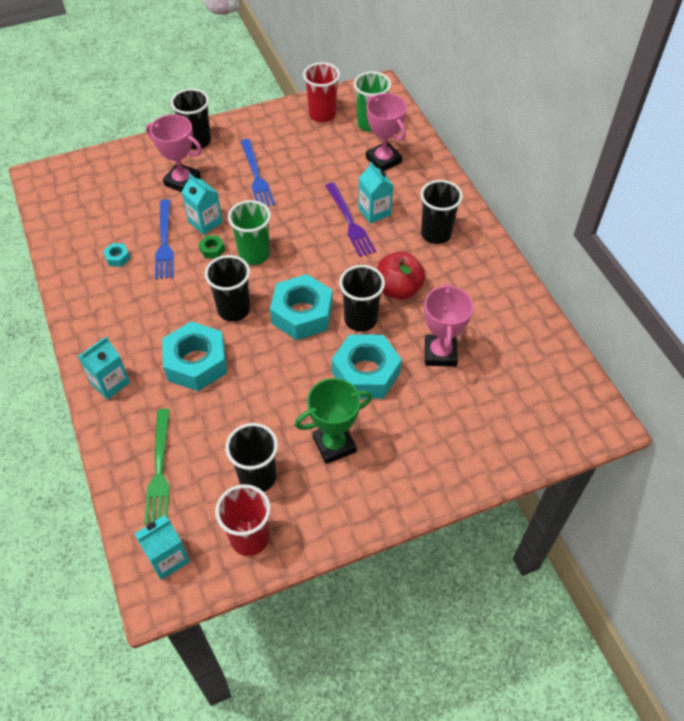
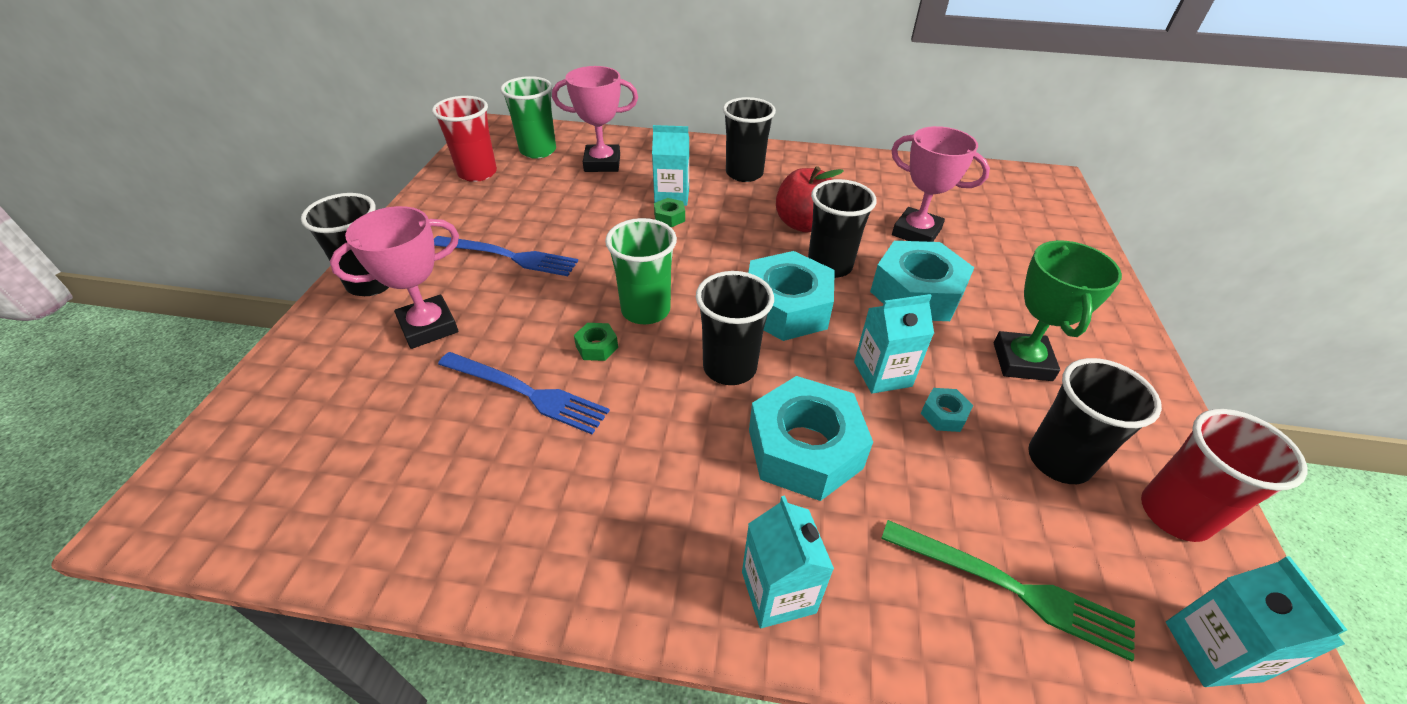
camera: 60 degrees left, 10 degrees down
(117, 258) = (497, 467): turquoise nut -> turquoise nut (944, 414)
(205, 222) = (536, 333): turquoise carton -> turquoise carton (882, 374)
(350, 222) = (669, 217): purple fork -> green nut

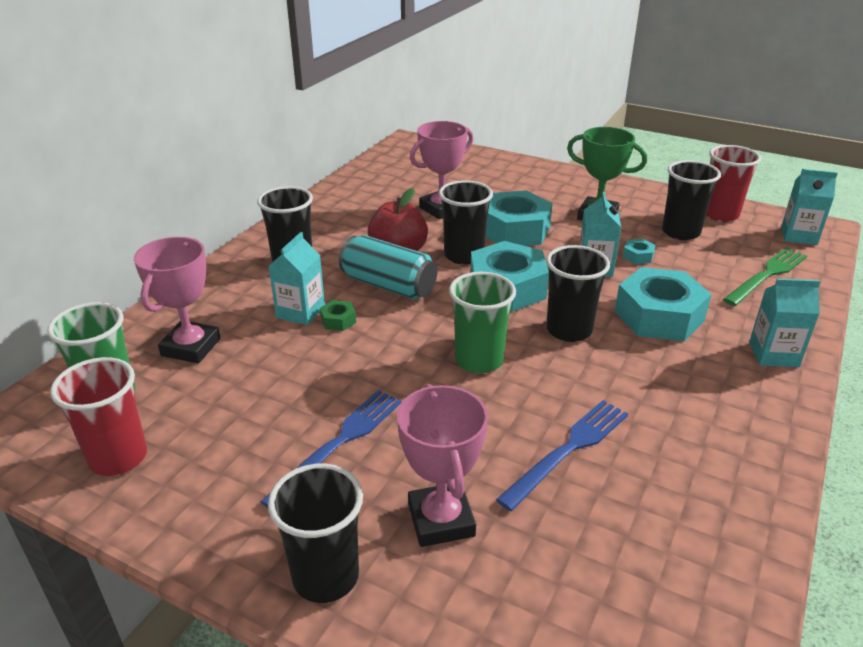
camera: 70 degrees left, 10 degrees down
(597, 347) = (519, 397): green nut -> none
(740, 231) = (388, 285): none -> turquoise can

